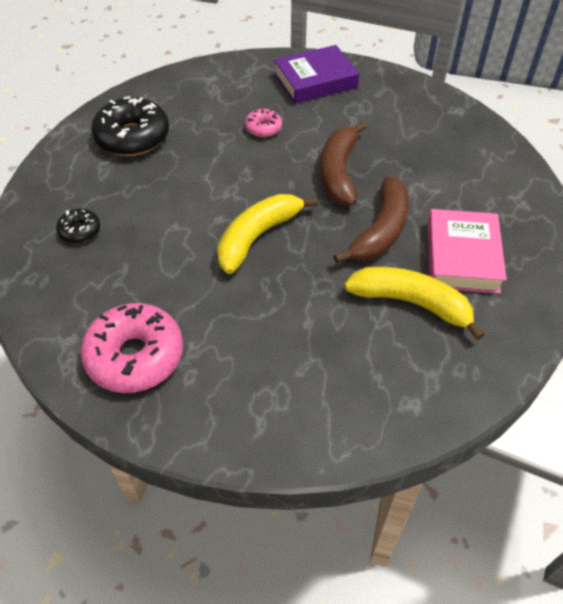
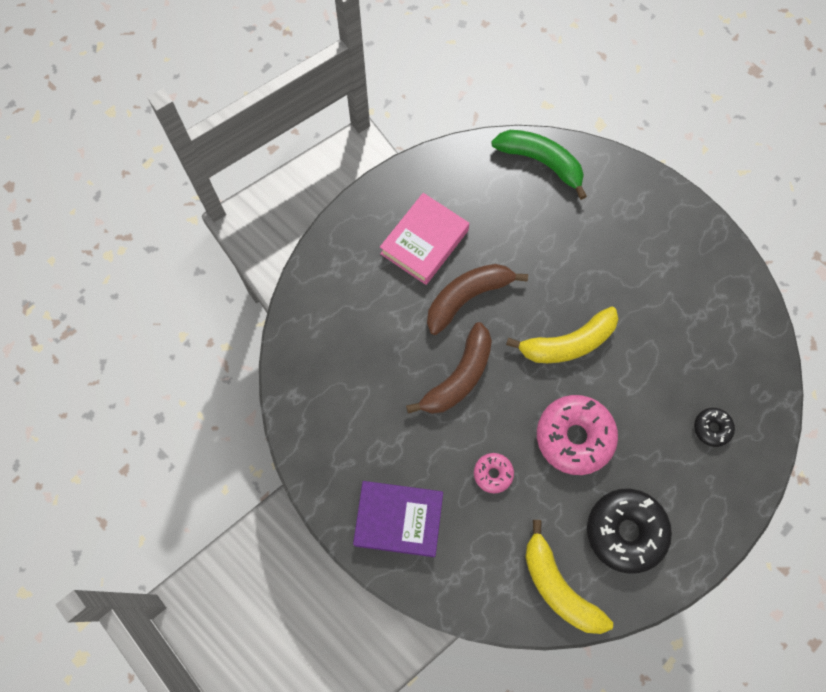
camera: 150 degrees left, 20 degrees up
(135, 356) = (704, 284): pink donut -> pink donut (574, 437)
(410, 403) = (541, 162): none -> green banana
(411, 303) = (490, 226): yellow banana -> yellow banana (558, 587)

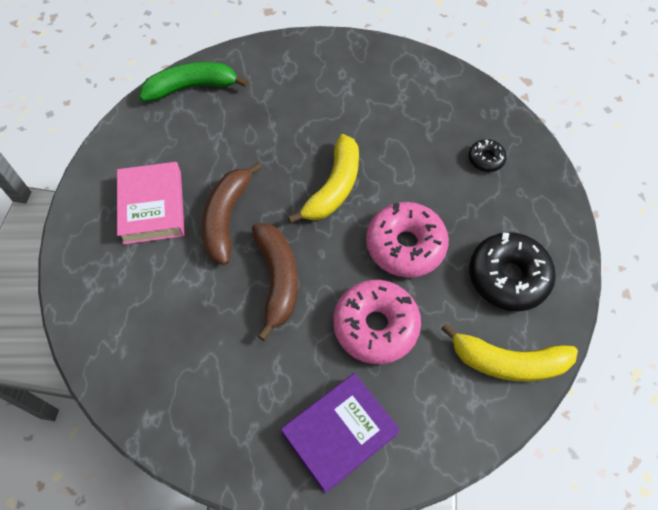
camera: 45 degrees left, 10 degrees down
(493, 474) = (375, 326): pink donut -> pink donut, size x2.01

